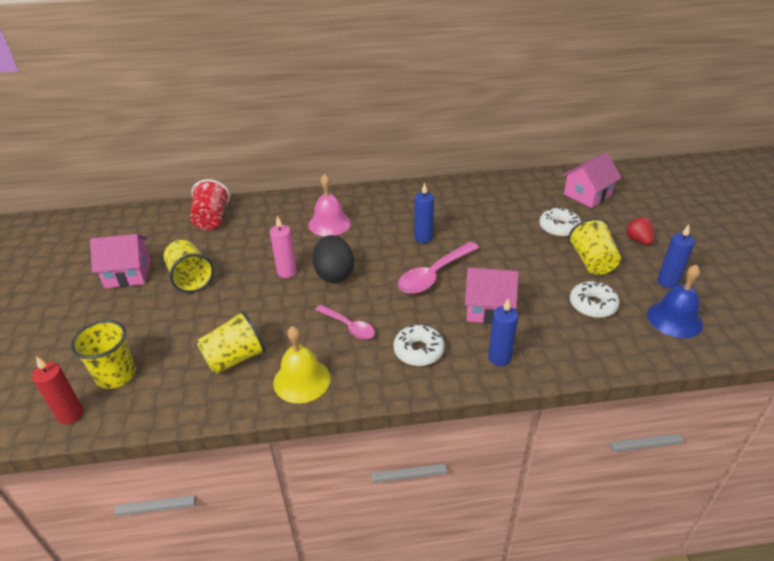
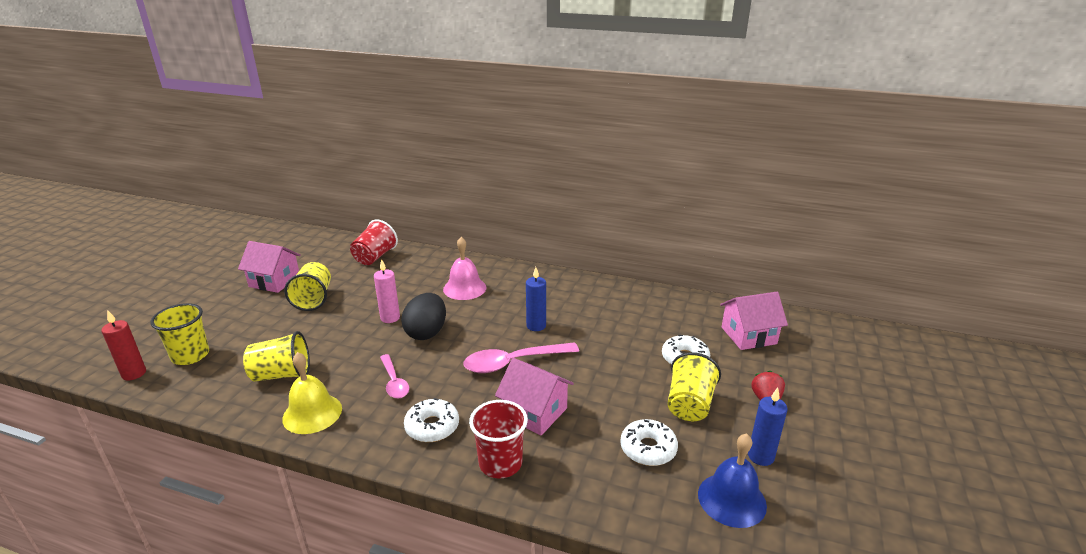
camera: 25 degrees right, 10 degrees down
(499, 357) = (500, 463): blue candle -> red cup

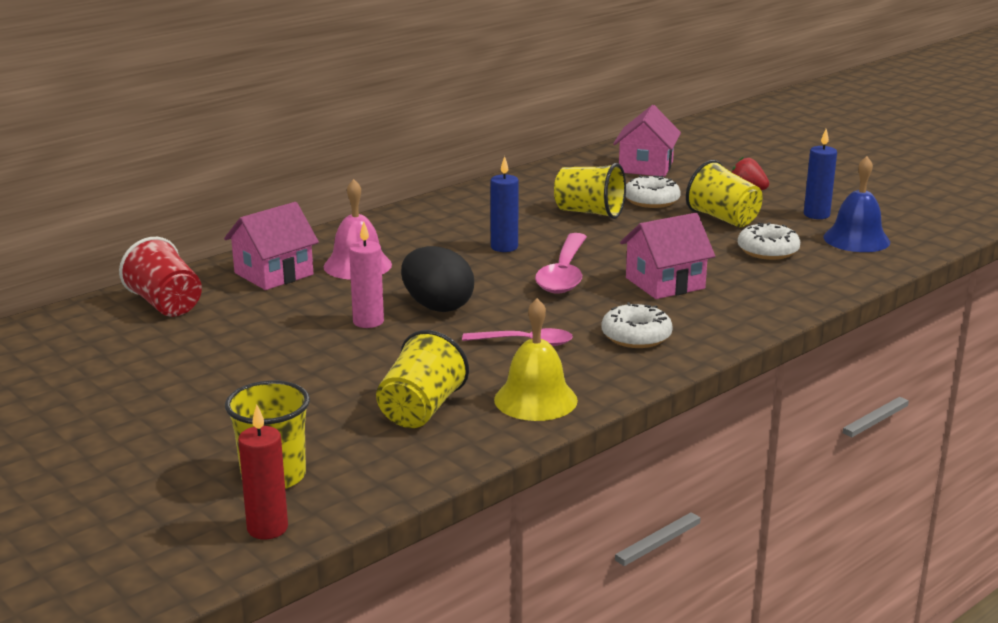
camera: 60 degrees left, 5 degrees down
(274, 281) = (120, 389): pink house -> pink house (273, 274)
(313, 299) = (232, 365): yellow cup -> yellow cup (589, 212)
(500, 463) = (729, 315): red cup -> none

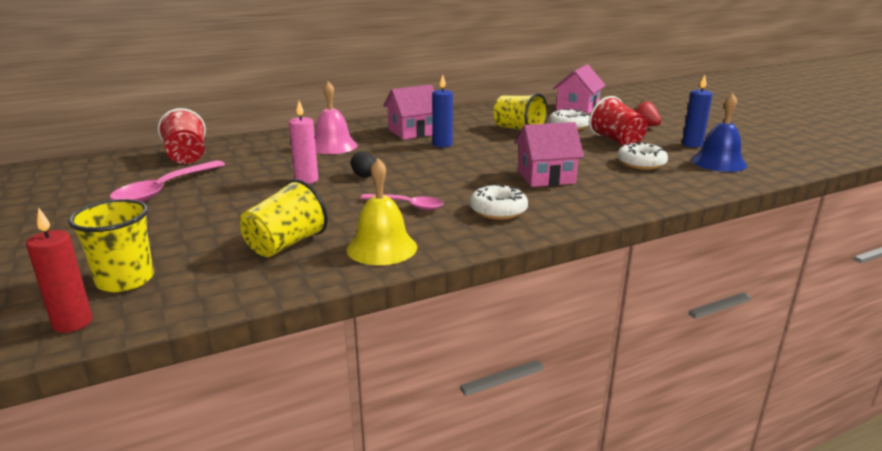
camera: 15 degrees right, 0 degrees up
(273, 274) = (273, 146): pink house -> pink house (412, 132)
(437, 306) = (364, 175): black egg -> black egg, size x0.52
(564, 274) = (472, 164): pink spoon -> pink spoon (164, 190)
(723, 219) = (616, 141): yellow cup -> red cup

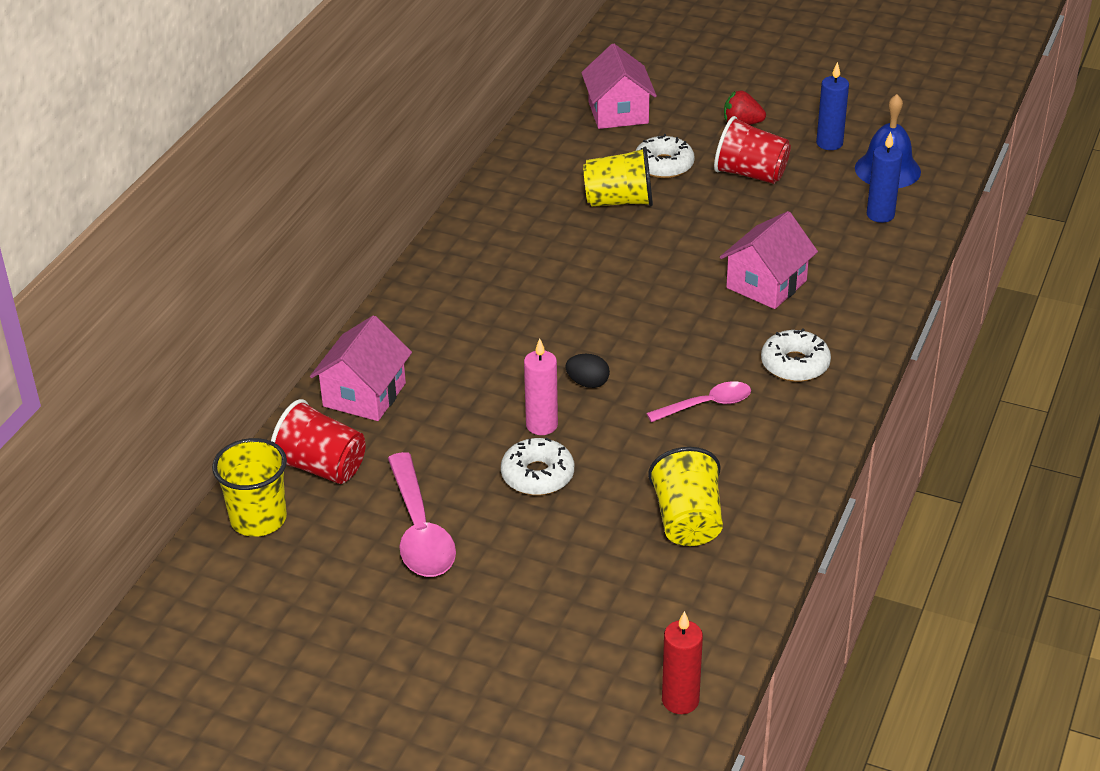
camera: 40 degrees left, 15 degrees up
(125, 280) = (632, 643): yellow cup -> yellow cup (258, 519)
(333, 146) = (460, 349): pink bell -> none
(382, 248) = (773, 473): yellow bell -> none
(412, 132) = (505, 270): pink house -> pink house (364, 395)
(442, 144) = (579, 278): blue candle -> blue candle (880, 215)
(641, 163) = (823, 210): white donut -> white donut (537, 475)

